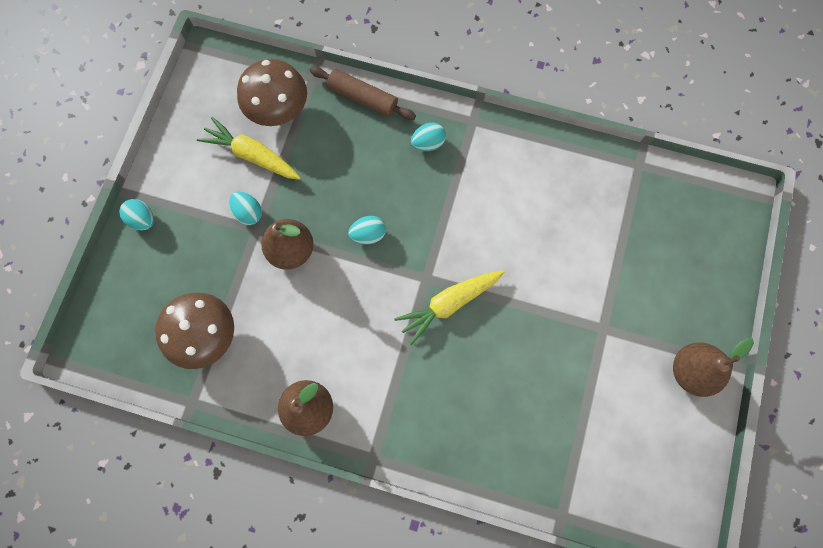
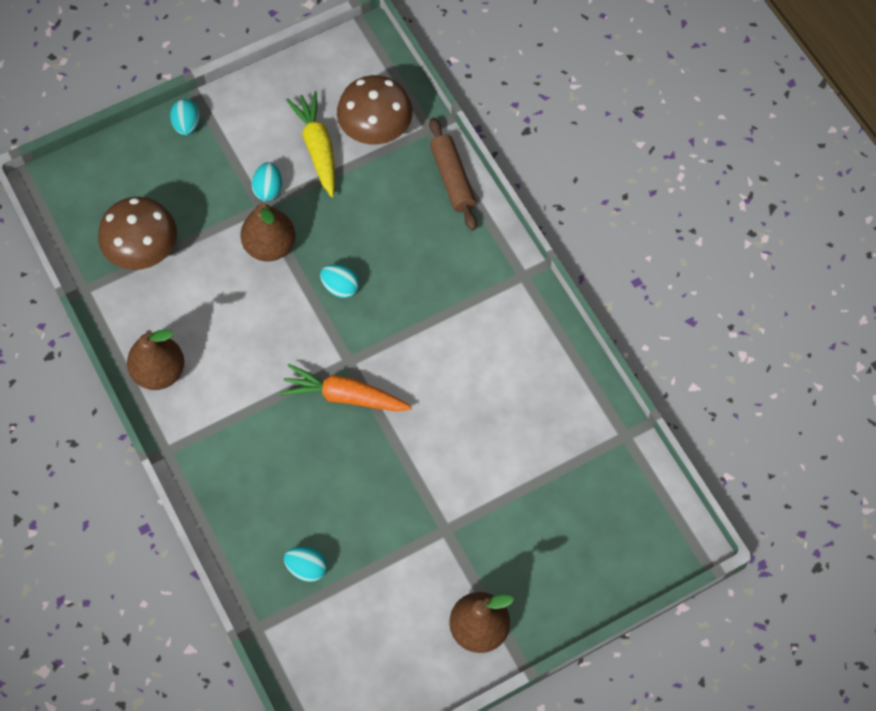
camera: 45 degrees right, 10 degrees down
(428, 143) = (465, 260): turquoise egg -> turquoise egg (307, 568)
(449, 304) = (345, 396): yellow carrot -> orange carrot

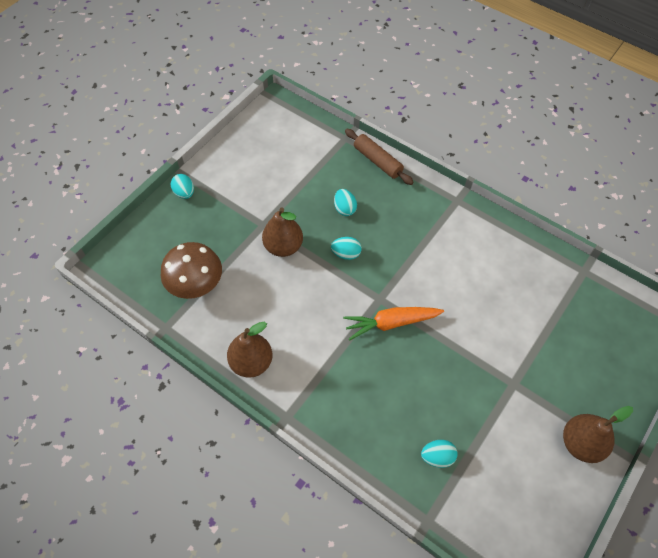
camera: 25 degrees left, 5 degrees down
(268, 189) = (262, 212): turquoise egg -> turquoise egg (344, 209)
(317, 148) = (280, 175): yellow carrot -> none
(375, 130) = (312, 151): brown mushroom -> none

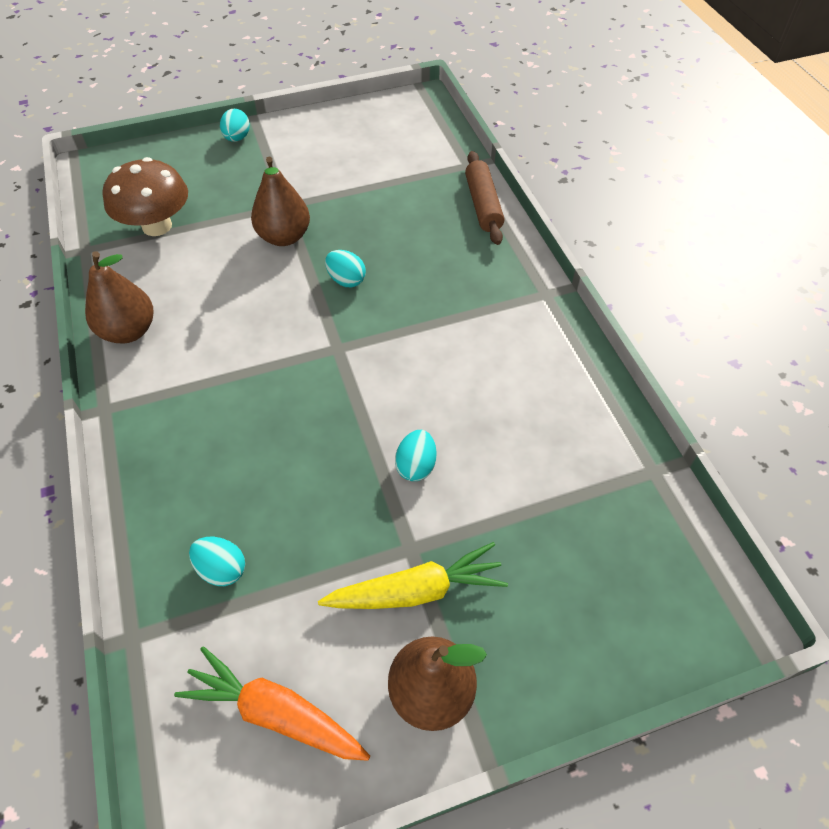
camera: 35 degrees right, 5 degrees down
(344, 209) = (393, 234): turquoise egg -> turquoise egg (416, 466)
(391, 323) = (323, 382): orange carrot -> orange carrot (275, 713)
(534, 402) = (416, 590): none -> yellow carrot

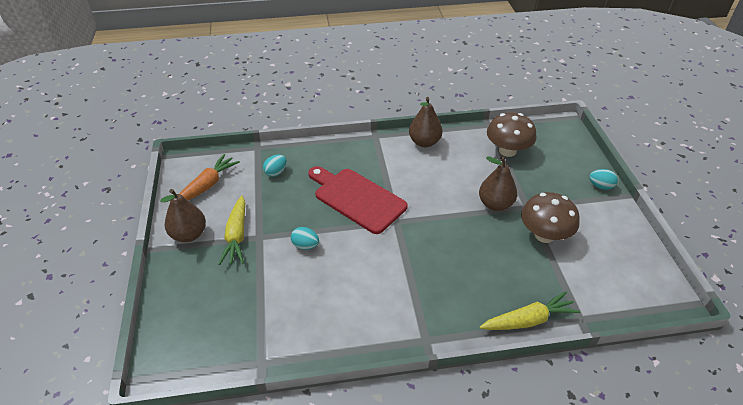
camera: 100 degrees right, 10 degrees down
(289, 410) = (357, 198): none -> red cutting board
(338, 190) = (544, 235): none -> brown mushroom
(346, 280) = (452, 230): turquoise egg -> none
(483, 205) = (528, 320): brown rolling pin -> yellow carrot

